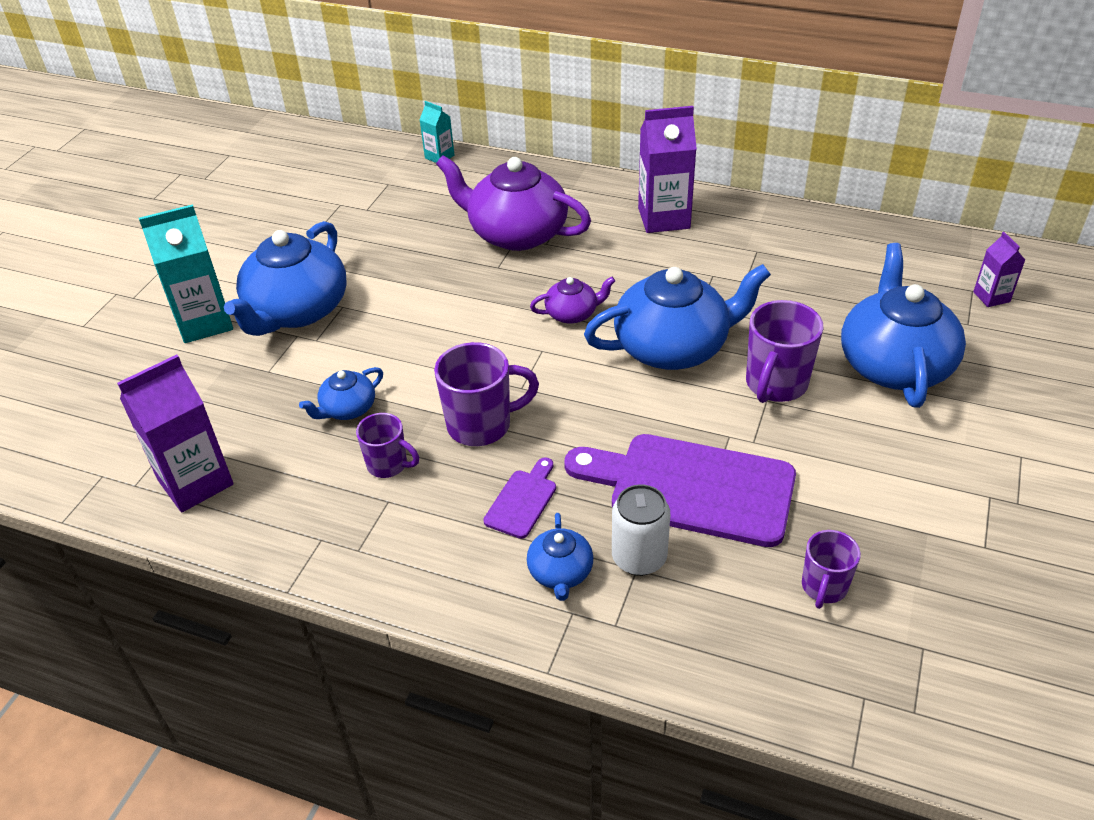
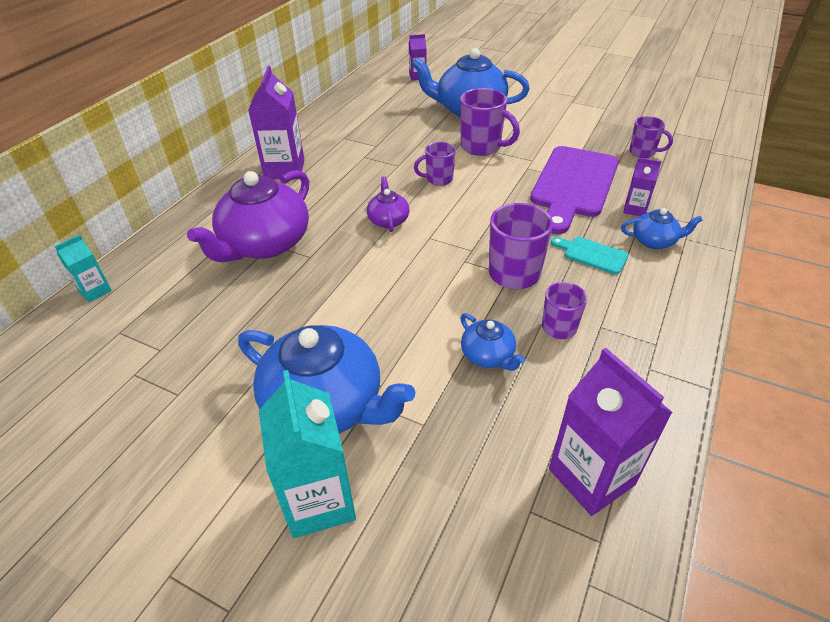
camera: 85 degrees left, 0 degrees up
(523, 500) = (592, 254): purple cutting board -> turquoise cutting board
(639, 557) = (634, 209): white can -> purple carton
(673, 347) = (438, 179): blue teapot -> purple mug

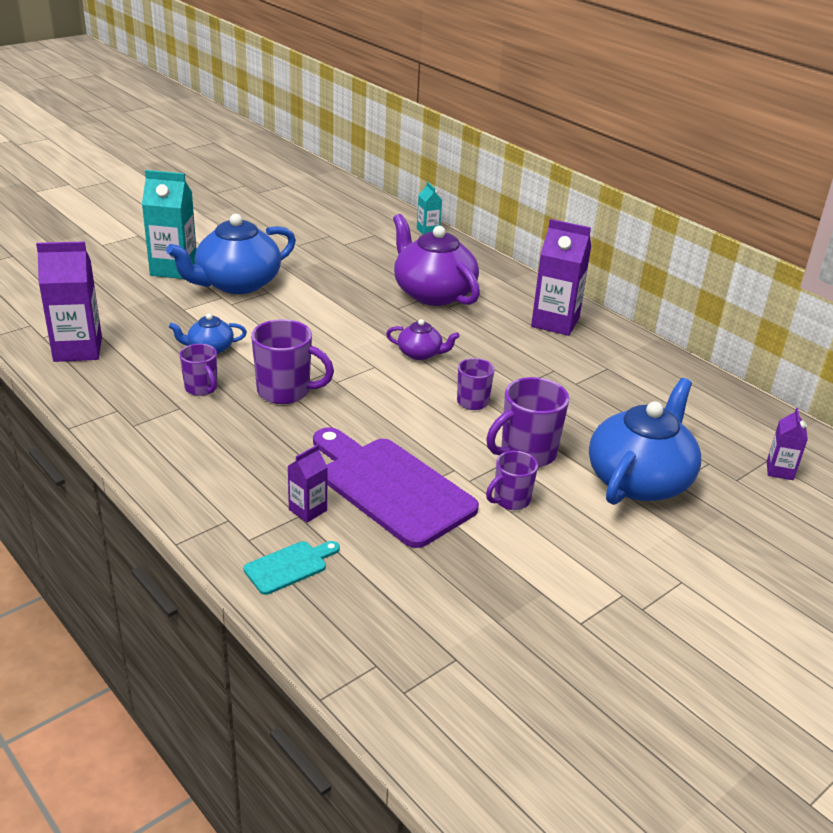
camera: 110 degrees right, 10 degrees down
(592, 254) = (265, 444): turquoise cutting board -> turquoise cutting board (289, 566)
(643, 152) = (421, 588): purple mug -> purple mug (510, 500)
(654, 241) = (245, 494): blue teapot -> none

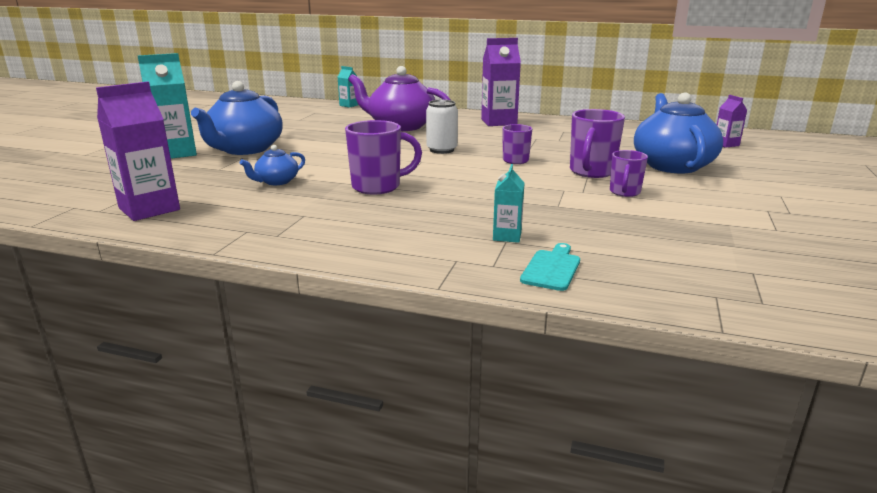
camera: 30 degrees left, 10 degrees down
(201, 388) = (305, 201): purple mug -> none
(308, 510) = (507, 236): purple carton -> turquoise carton
(391, 487) = (541, 208): purple cutting board -> none
(420, 354) = (441, 150): purple teapot -> white can

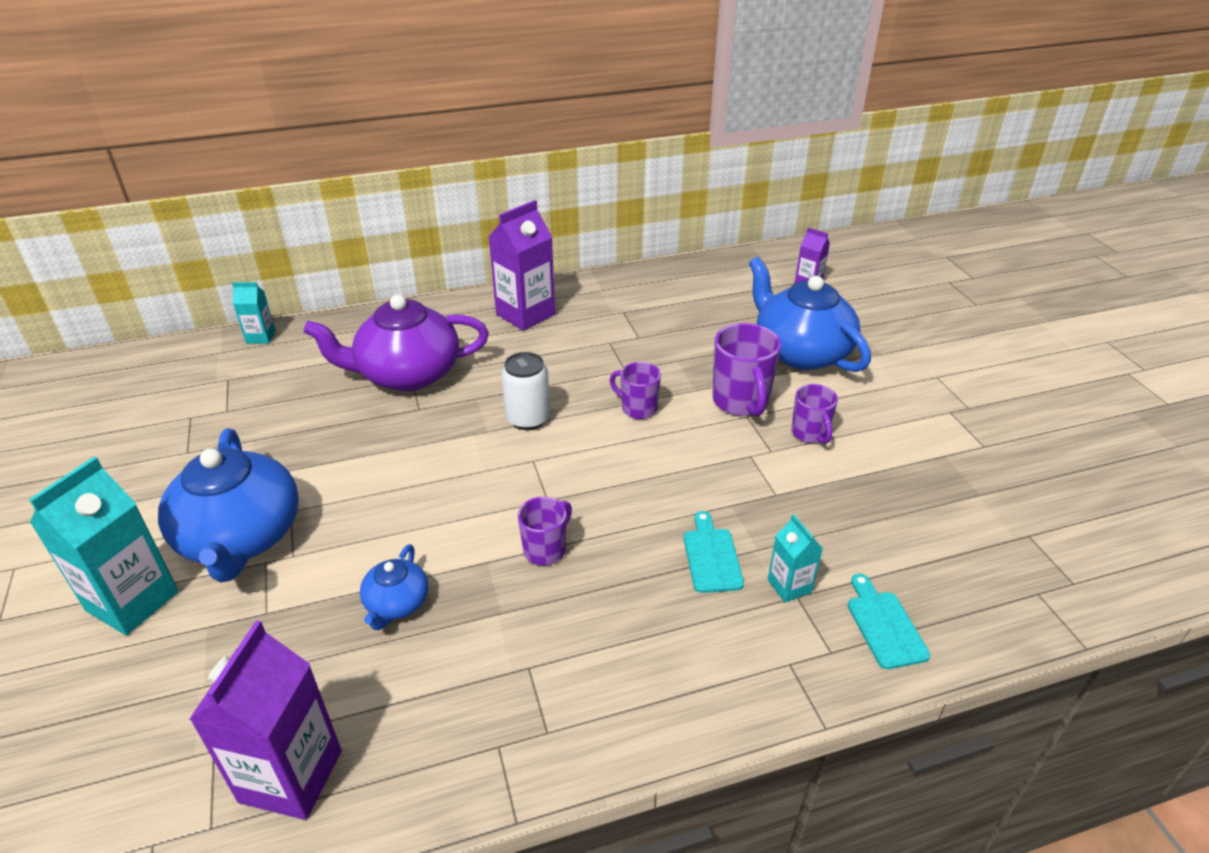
camera: 35 degrees left, 15 degrees up
(378, 187) = (546, 550): purple mug -> purple mug, size x0.62
(472, 213) = (711, 556): none -> turquoise cutting board

